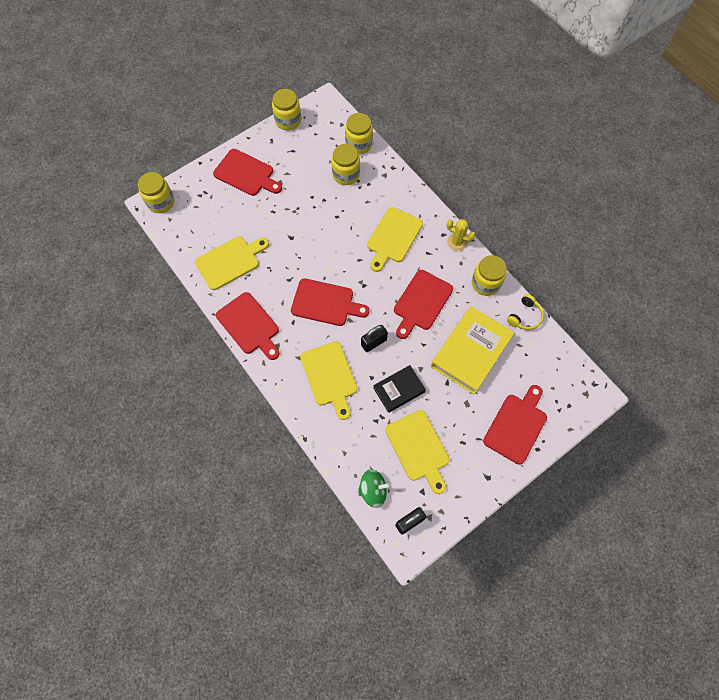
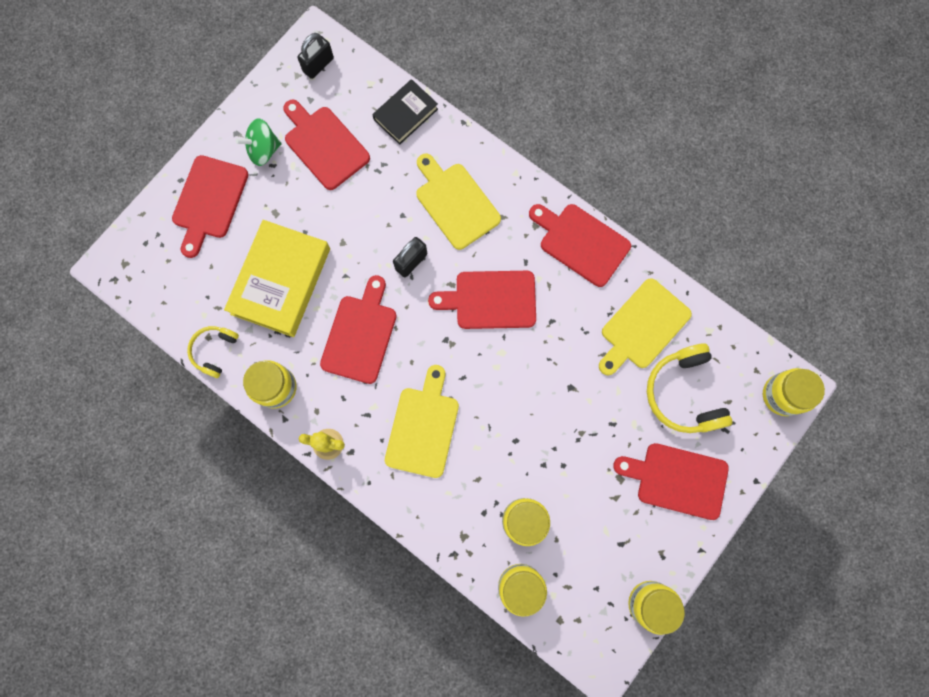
camera: 165 degrees right, 10 degrees up
(221, 217) = (683, 393): none -> yellow headphones
(373, 490) = (367, 87): green spinning top -> green spinning top (263, 150)
(399, 390) = (364, 208): black book -> black book (405, 114)
(418, 448) = (324, 145): yellow cutting board -> red cutting board

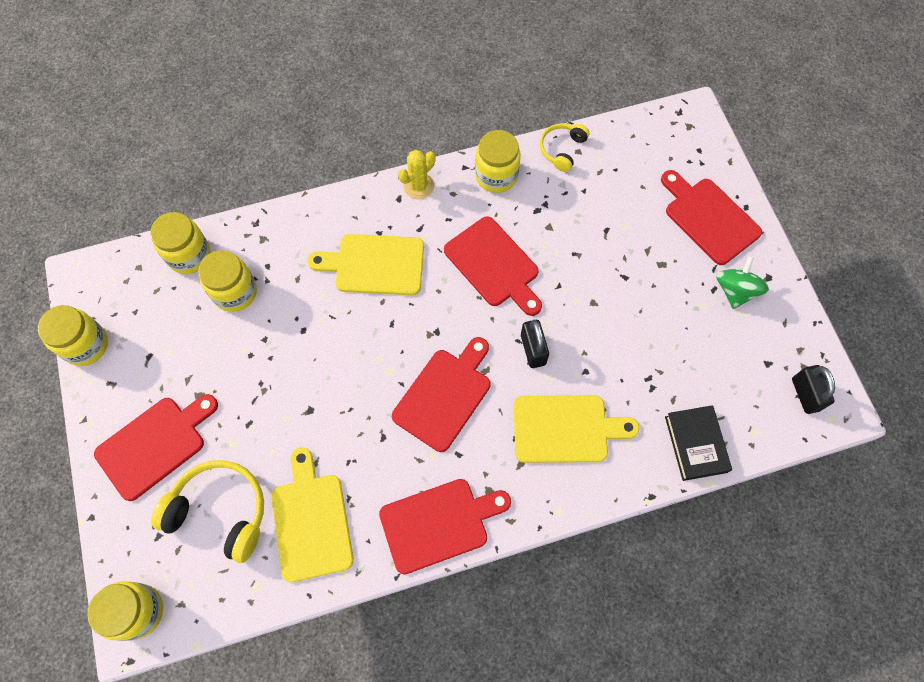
camera: 125 degrees right, 10 degrees down
(214, 351) = (562, 149): yellow headphones -> yellow headphones turned 120 degrees counterclockwise
(281, 281) = (590, 232): yellow book -> none
(324, 145) = (707, 346): red cutting board -> none
(423, 427) = (374, 264): yellow cutting board -> yellow cutting board turned 135 degrees clockwise

